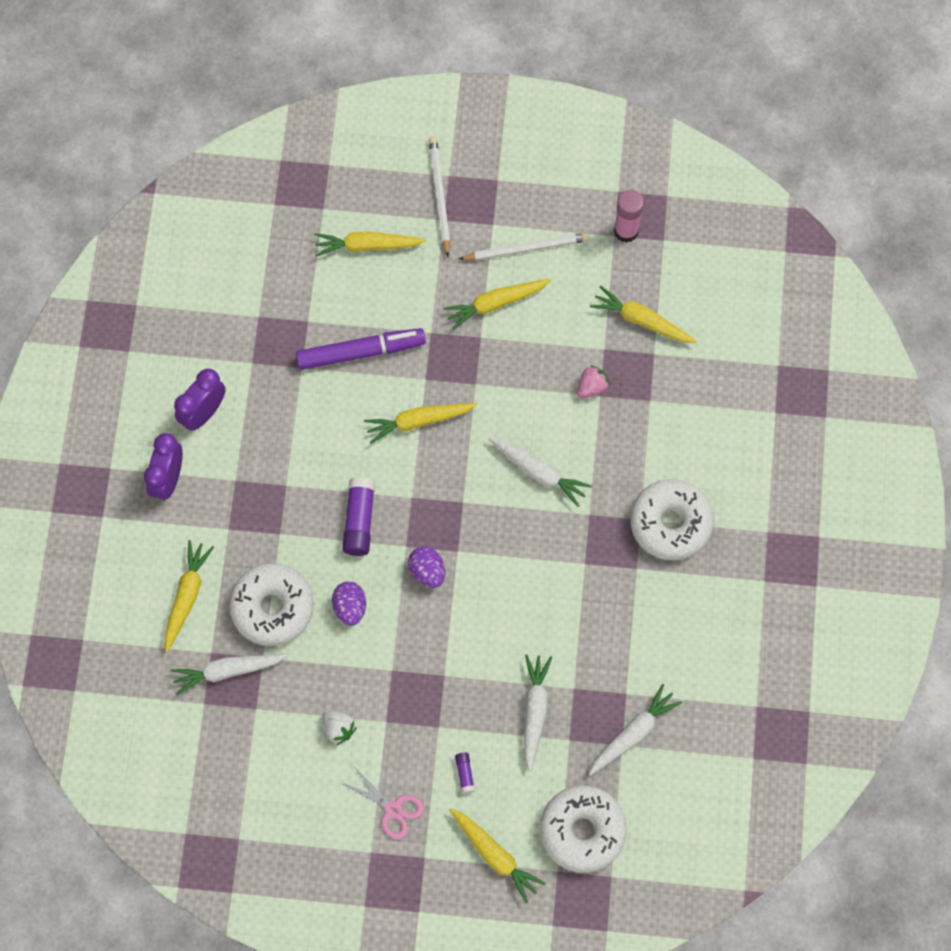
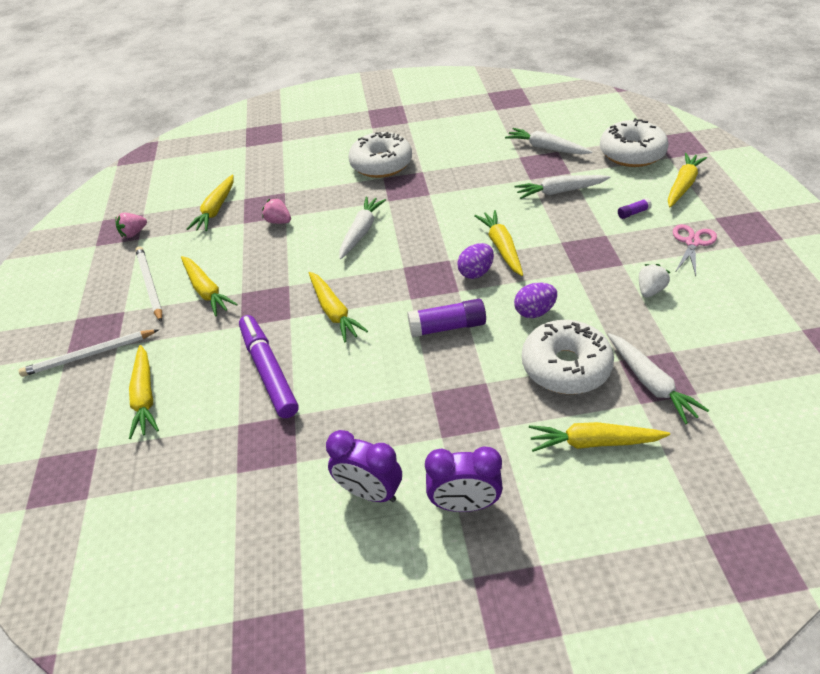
camera: 100 degrees left, 25 degrees down
(457, 610) = (501, 247): none -> yellow carrot
(626, 231) = (134, 233): pink glue stick -> pink strawberry

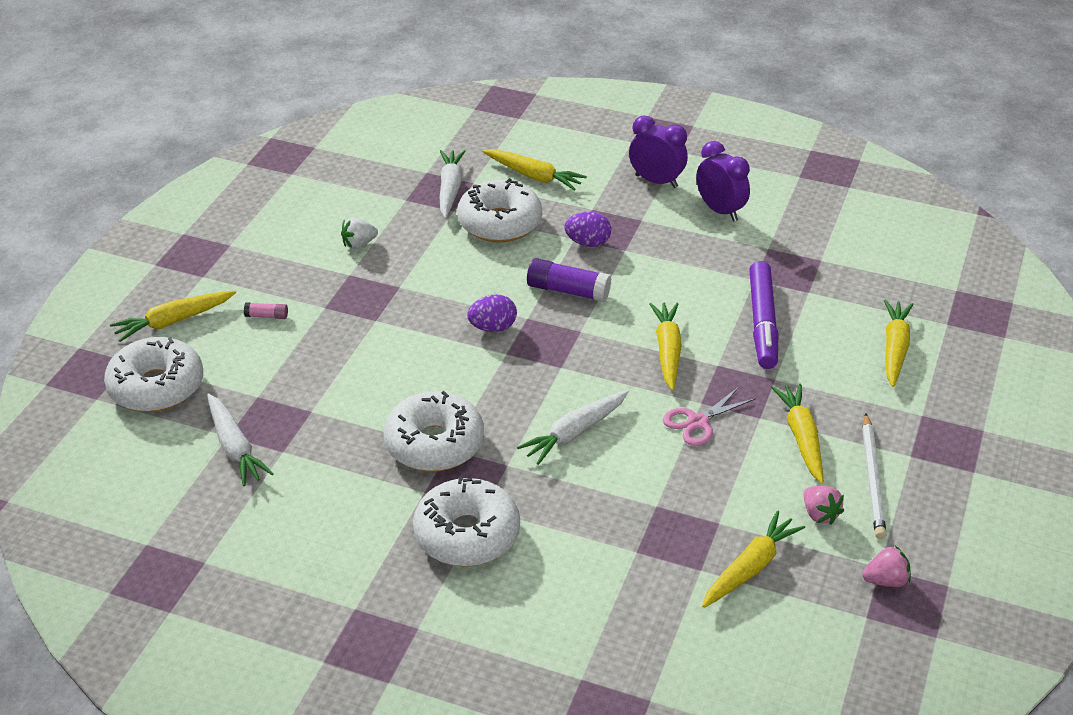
camera: 155 degrees left, 5 degrees down
(89, 355) = (955, 417): white pencil -> none
(279, 221) = (670, 500): pink strawberry -> pink strawberry (819, 514)
(440, 193) = (434, 444): none -> white donut
(501, 247) = (440, 341): yellow carrot -> none
(534, 312) = (477, 270): purple egg -> purple egg (588, 243)
(560, 191) = (302, 376): white carrot -> none
(633, 213) = (267, 316): purple glue stick -> pink glue stick
(692, 242) = (261, 264): pink scissors -> pink scissors (698, 422)

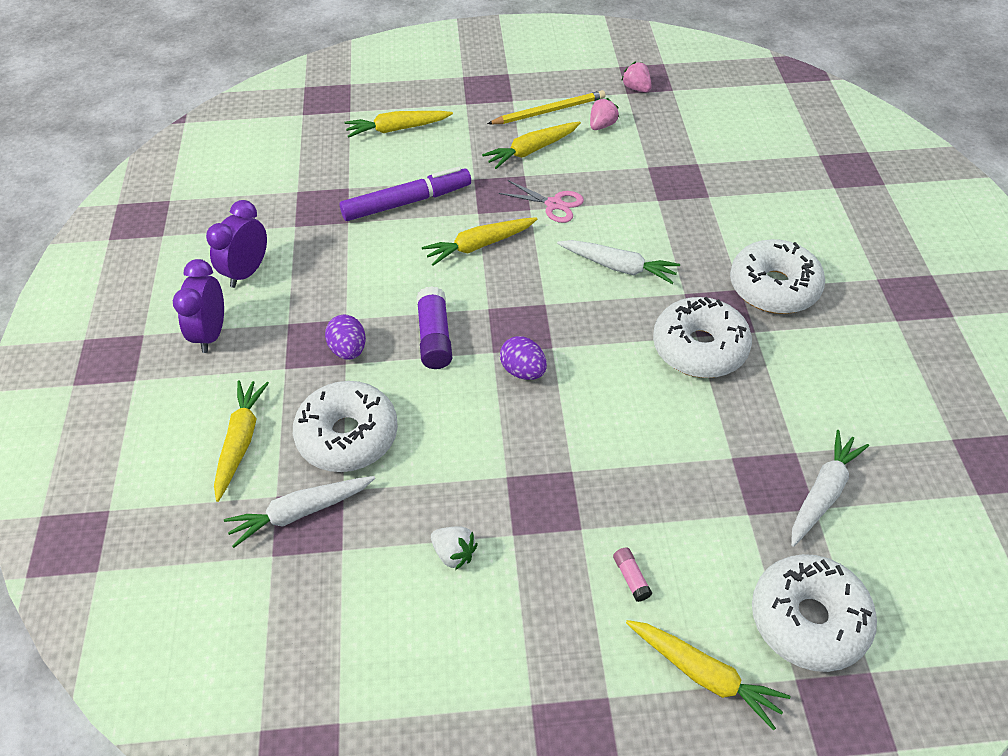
camera: 115 degrees left, 10 degrees up
(750, 568) = (676, 143): yellow carrot -> none
(872, 478) = (548, 111): white pencil -> yellow pencil

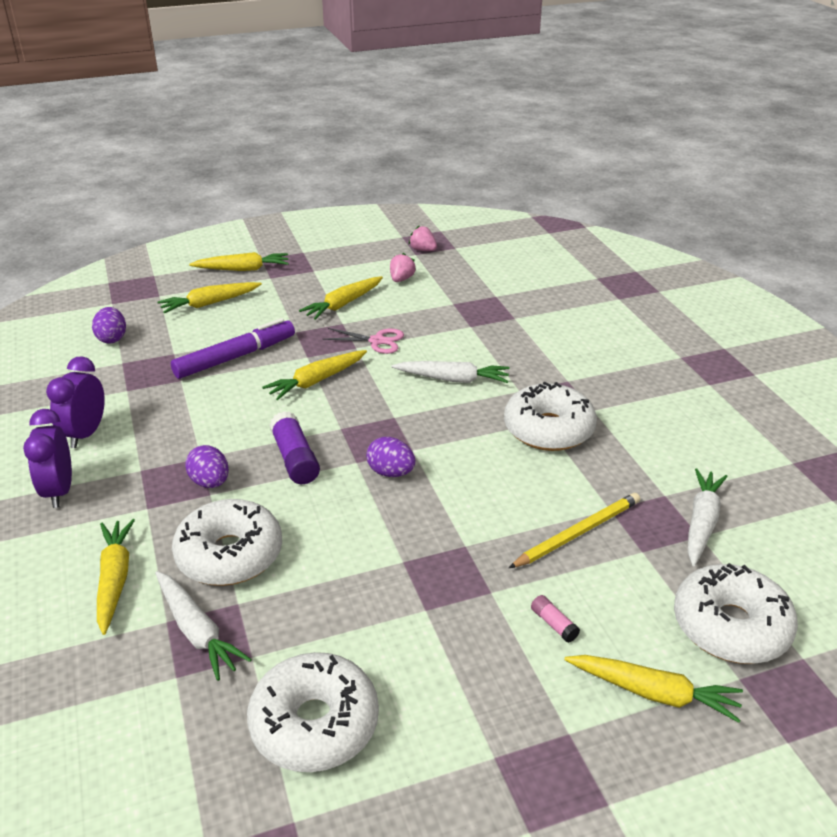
camera: 15 degrees left, 15 degrees down
(294, 159) = (112, 338): none -> purple egg
(300, 512) = (197, 631): white carrot -> white carrot turned 90 degrees counterclockwise
(440, 88) = (243, 269): none -> yellow carrot
(454, 554) = (371, 637): white strawberry -> none
(548, 111) = (349, 274): yellow pencil -> yellow pencil (577, 533)
(773, 287) = (596, 375): white donut -> white donut (314, 724)

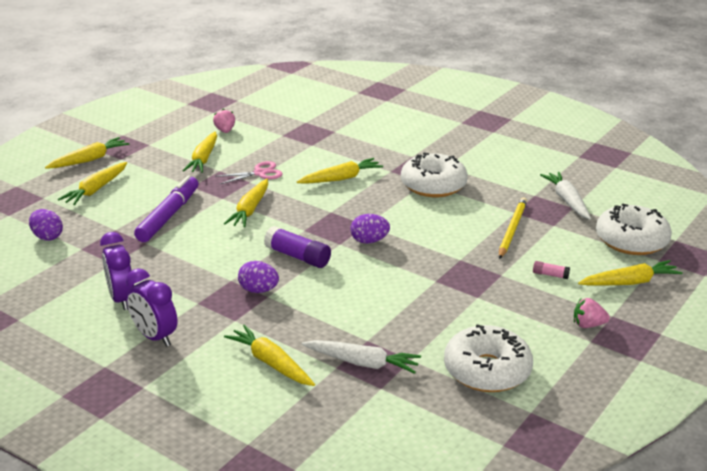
camera: 35 degrees left, 5 degrees down
(229, 555) = (328, 320): white donut -> none
(423, 250) = (216, 108): pink strawberry -> pink strawberry (588, 325)
(453, 379) = (341, 178): white carrot -> yellow carrot

